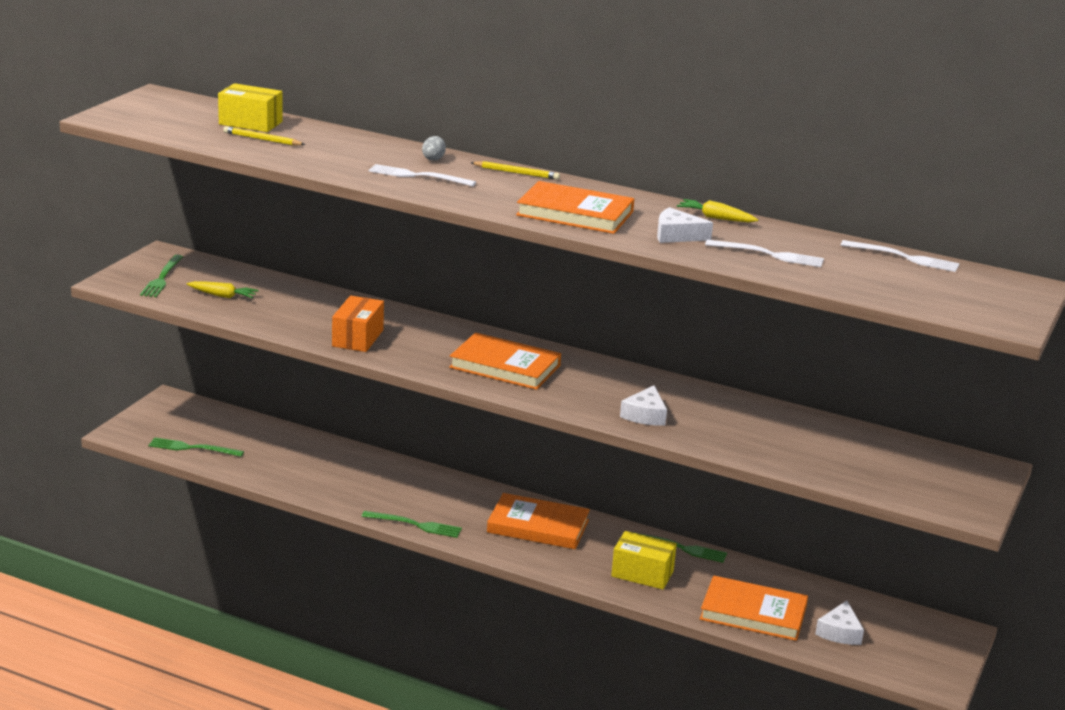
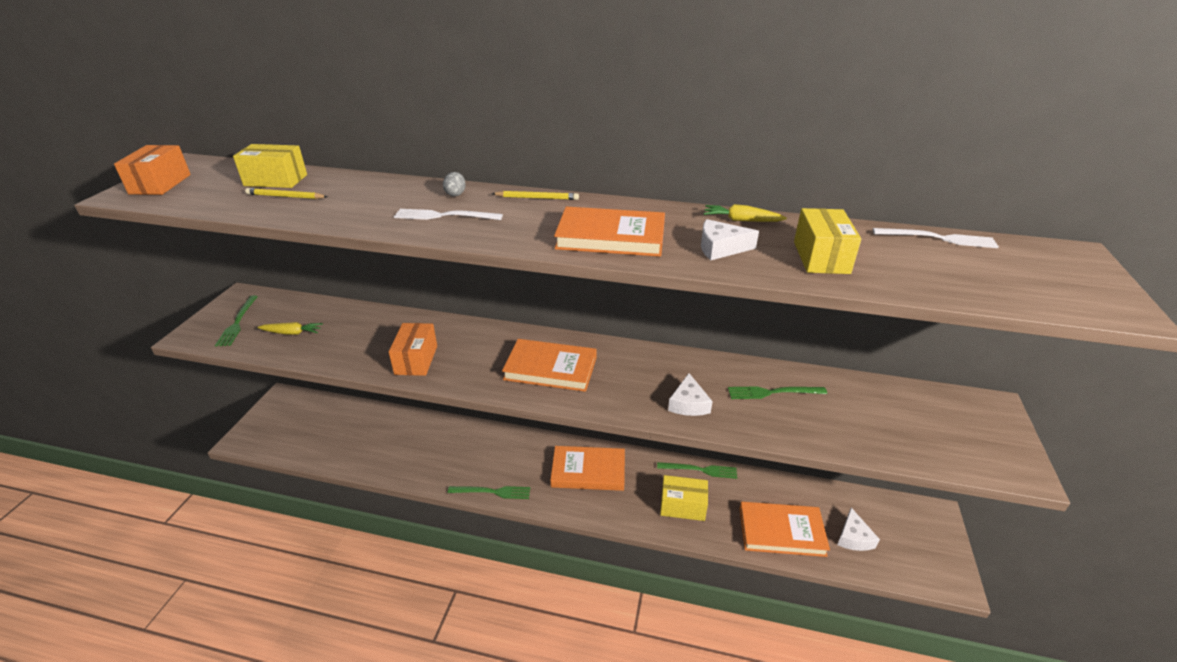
camera: 10 degrees left, 10 degrees up
(136, 112) = (160, 184): none -> orange box
(192, 448) = (301, 445): green fork -> green fork (773, 392)
(768, 254) = (821, 257): white fork -> yellow box

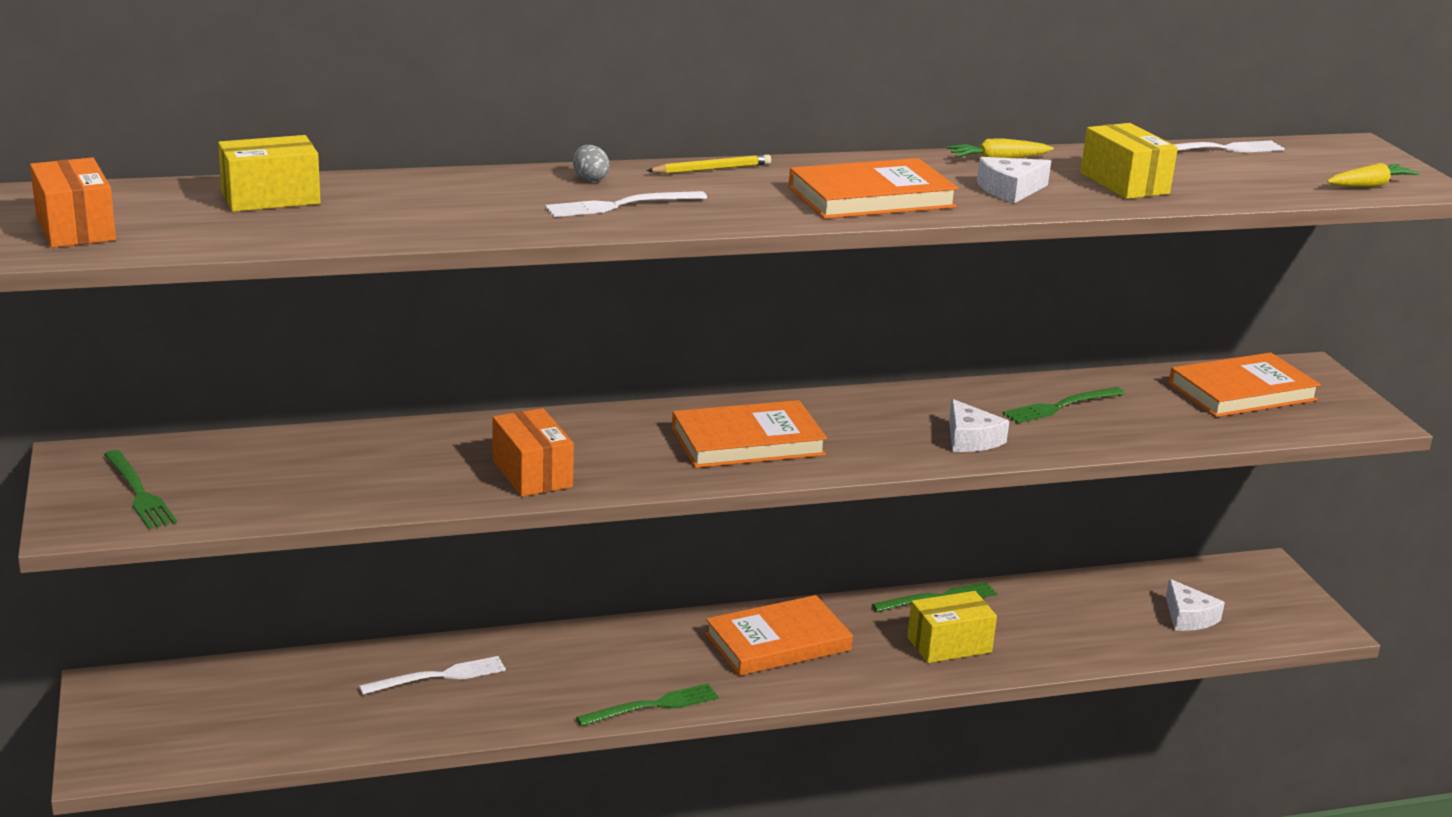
camera: 30 degrees left, 10 degrees down
(285, 196) = (335, 215): yellow pencil -> none
(292, 333) = (266, 485): yellow carrot -> yellow carrot (1369, 185)
(412, 437) = (438, 677): none -> white fork
(781, 531) = (1098, 636): orange book -> orange book (1242, 392)

